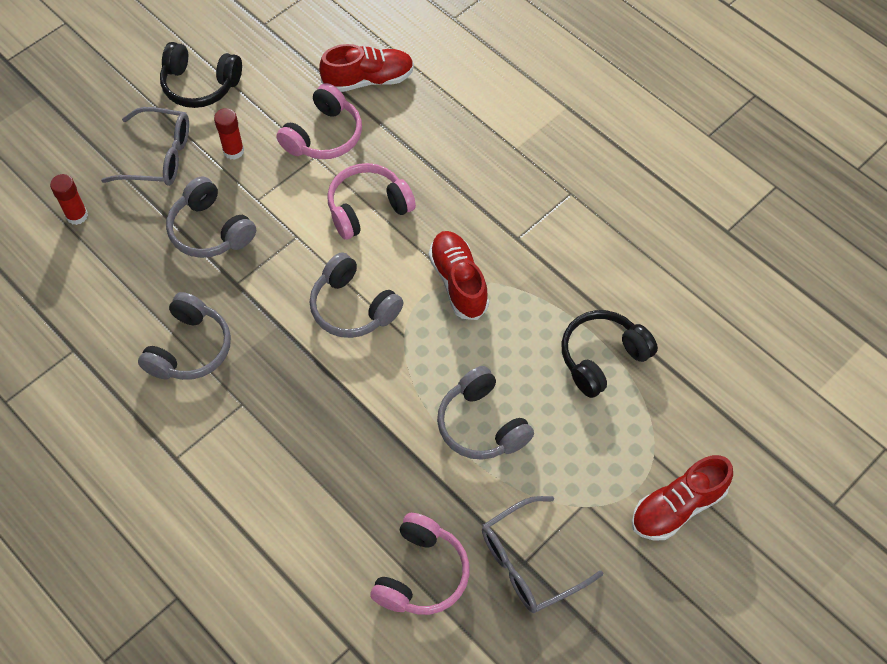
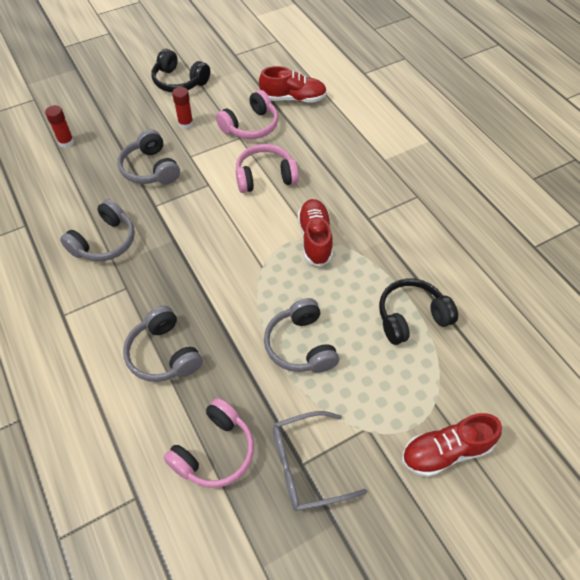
camera: 15 degrees right, 5 degrees down
(158, 156) = (134, 117): grey glasses -> none
(353, 307) = (231, 239): grey headphones -> grey headphones (164, 354)

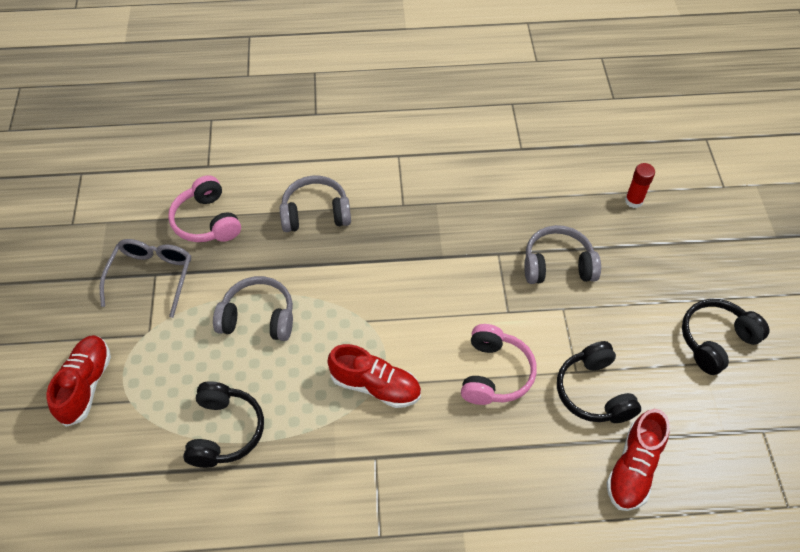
camera: 115 degrees right, 0 degrees up
(104, 241) = (469, 202): grey headphones -> none
(186, 124) = (624, 322): red glue stick -> none
(250, 126) = (594, 392): pink headphones -> black headphones

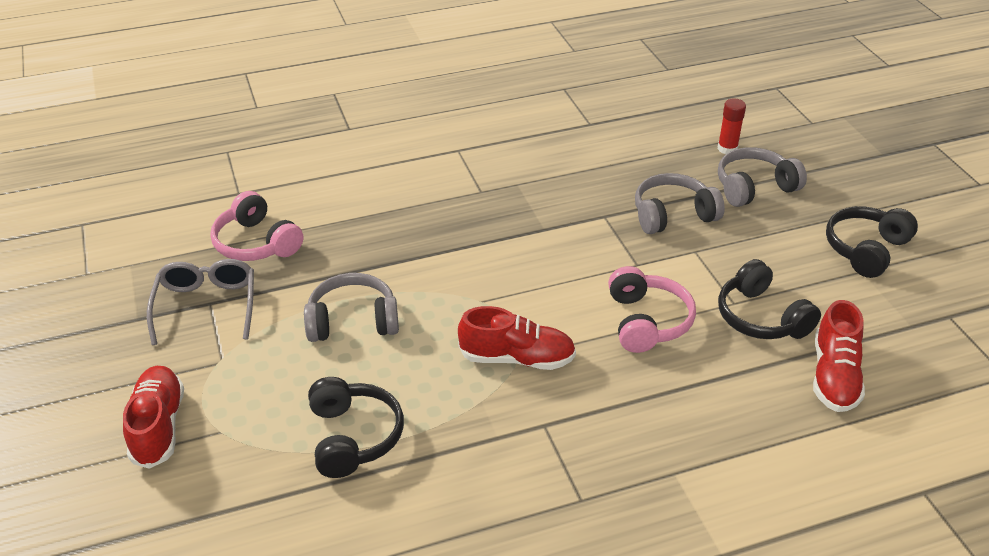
camera: 15 degrees left, 15 degrees down
(315, 213) = (384, 215): grey headphones -> grey headphones (754, 187)

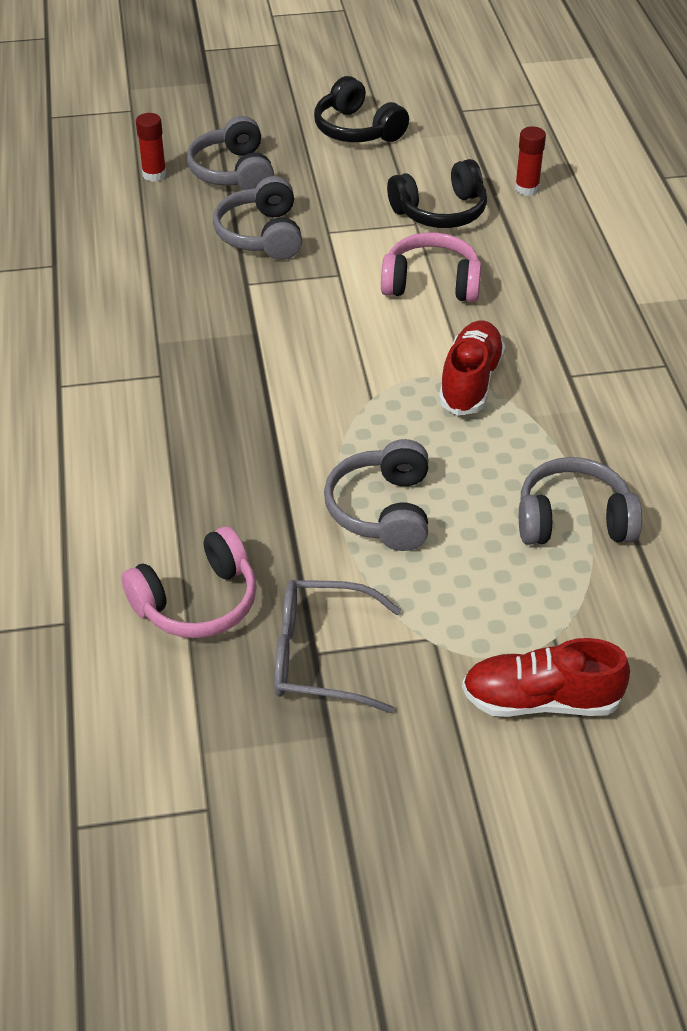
camera: 80 degrees left, 5 degrees up
(353, 437) = (573, 520): black headphones -> grey headphones
(834, 376) = (526, 189): red shoe -> red glue stick

